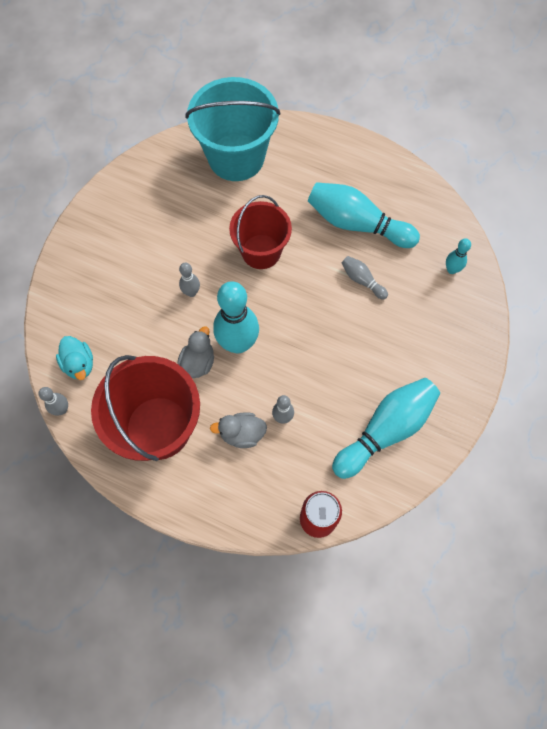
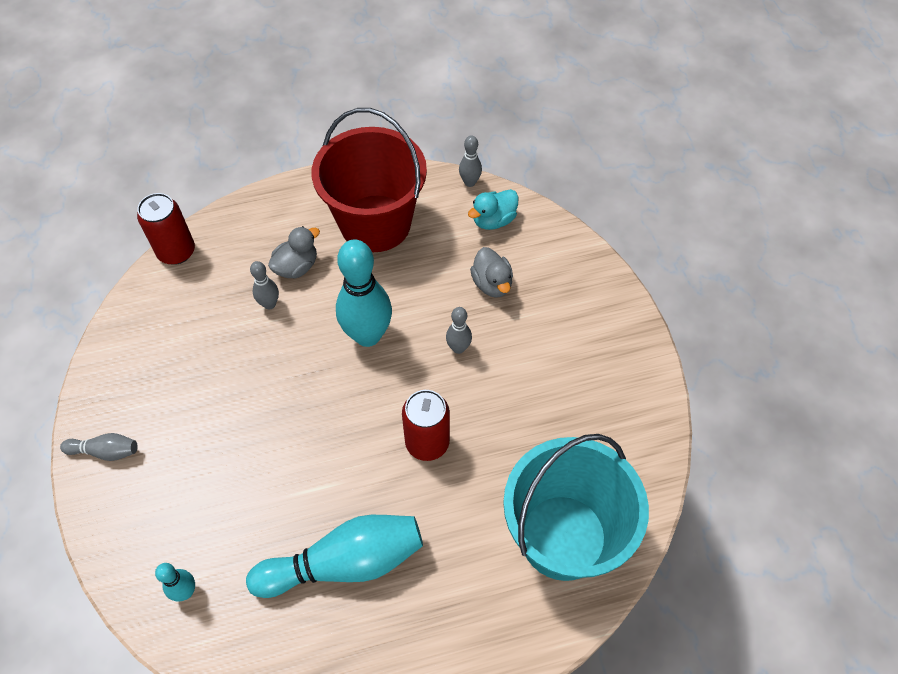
camera: 140 degrees right, 10 degrees down
(79, 364) = (493, 220): turquoise duck -> turquoise duck turned 60 degrees counterclockwise
(198, 362) = (390, 293): grey duck -> grey duck (492, 284)
(261, 251) = (427, 442): red bucket -> red can
(362, 280) = (287, 495): grey bowling pin -> grey bowling pin (105, 451)
(386, 430) = (158, 360): turquoise bowling pin -> none

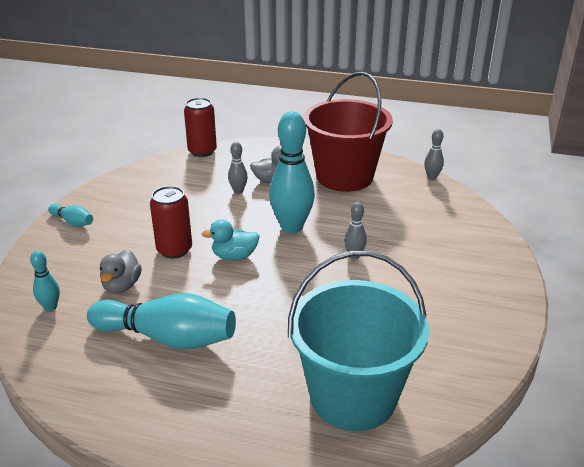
camera: 30 degrees right, 25 degrees down
(105, 451) = (73, 222): grey bowling pin -> turquoise bowling pin
(427, 442) = (287, 297): red can -> red can (174, 250)
(492, 284) = (408, 231): grey duck -> grey duck (122, 286)
(493, 220) = (435, 200): turquoise duck -> turquoise duck (234, 256)

